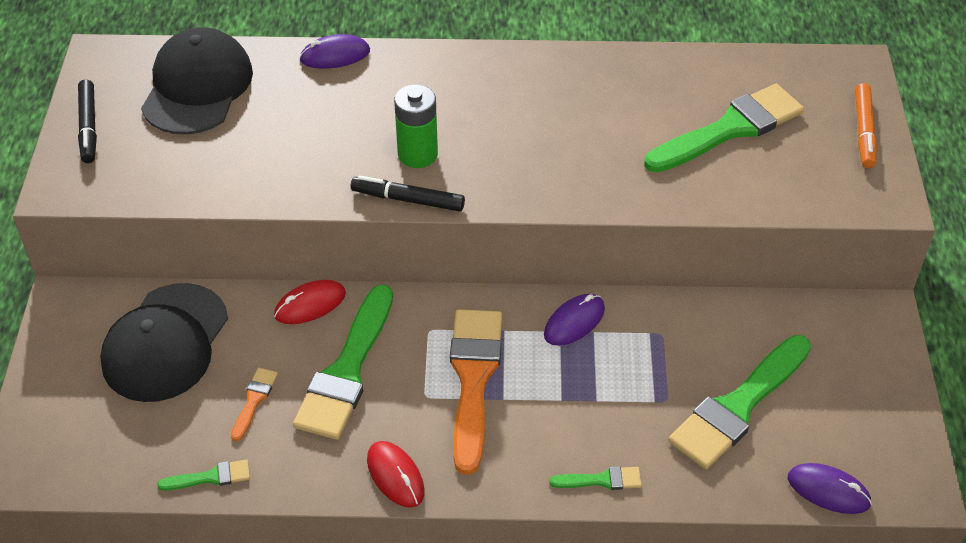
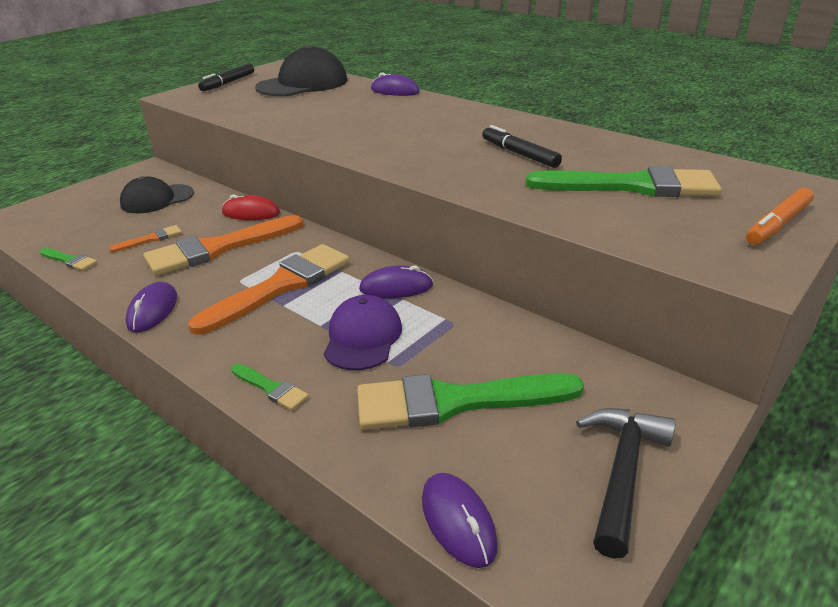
camera: 40 degrees right, 15 degrees down
(165, 343) = (157, 199): black cap -> black cap, size x0.66
(347, 370) = (219, 248): green brush -> orange brush
(395, 476) = (153, 310): red mouse -> purple mouse
(408, 200) = (332, 148): black marker -> black marker (519, 154)
(417, 154) = (373, 133): green battery -> none
(610, 391) = (362, 337): none -> purple cap
(882, 394) = (622, 472): none -> black hammer

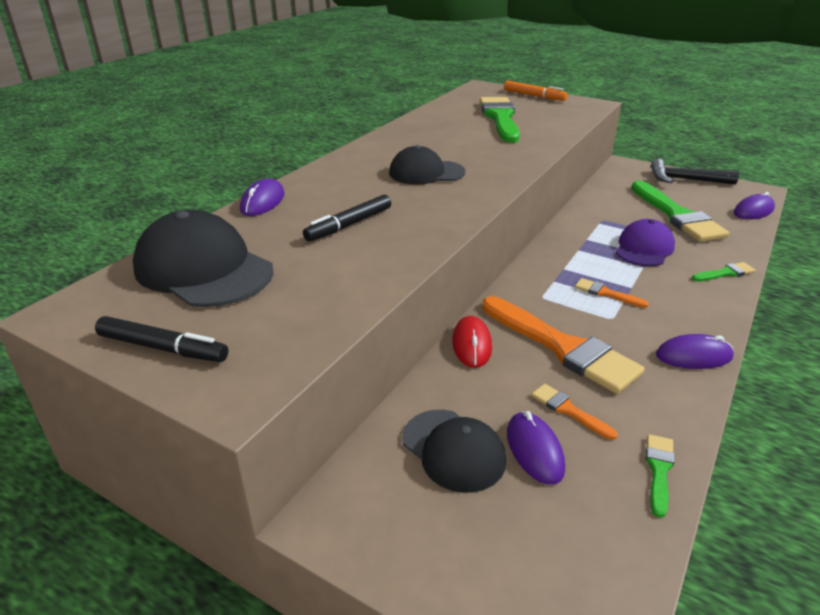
camera: 100 degrees left, 0 degrees up
(271, 388) = (725, 273): green brush -> green brush turned 45 degrees clockwise
(280, 286) = (606, 293): orange brush -> orange brush, size x0.45
(362, 337) = (644, 248): purple cap -> purple cap turned 120 degrees clockwise
(396, 287) = (573, 242): purple mouse -> purple mouse (534, 450)
(436, 138) = (426, 173): none -> black cap
(519, 154) = (455, 144): black marker -> black marker (349, 225)

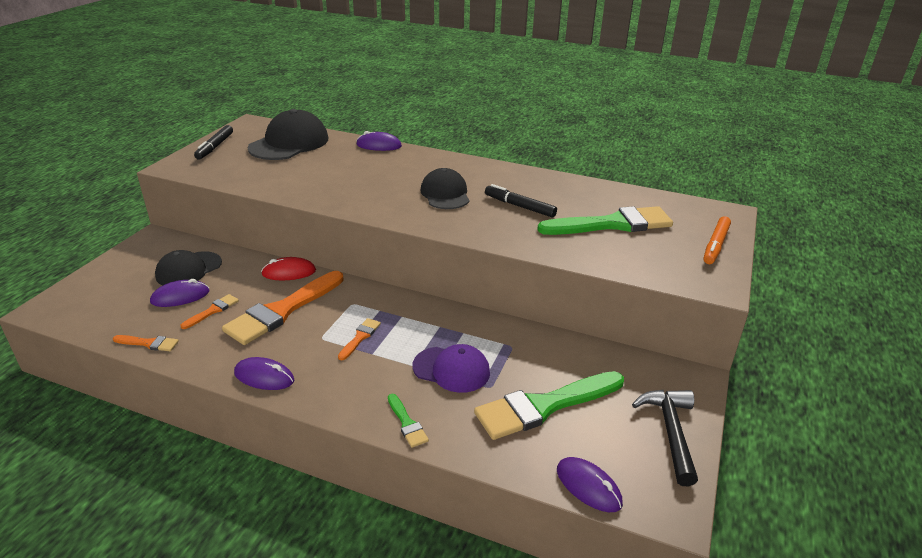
camera: 80 degrees right, 0 degrees up
(349, 225) = (346, 174): black marker -> black marker (519, 206)
(659, 470) = (148, 343): green brush -> orange brush
(693, 356) = (264, 377): purple mouse -> purple mouse turned 60 degrees counterclockwise

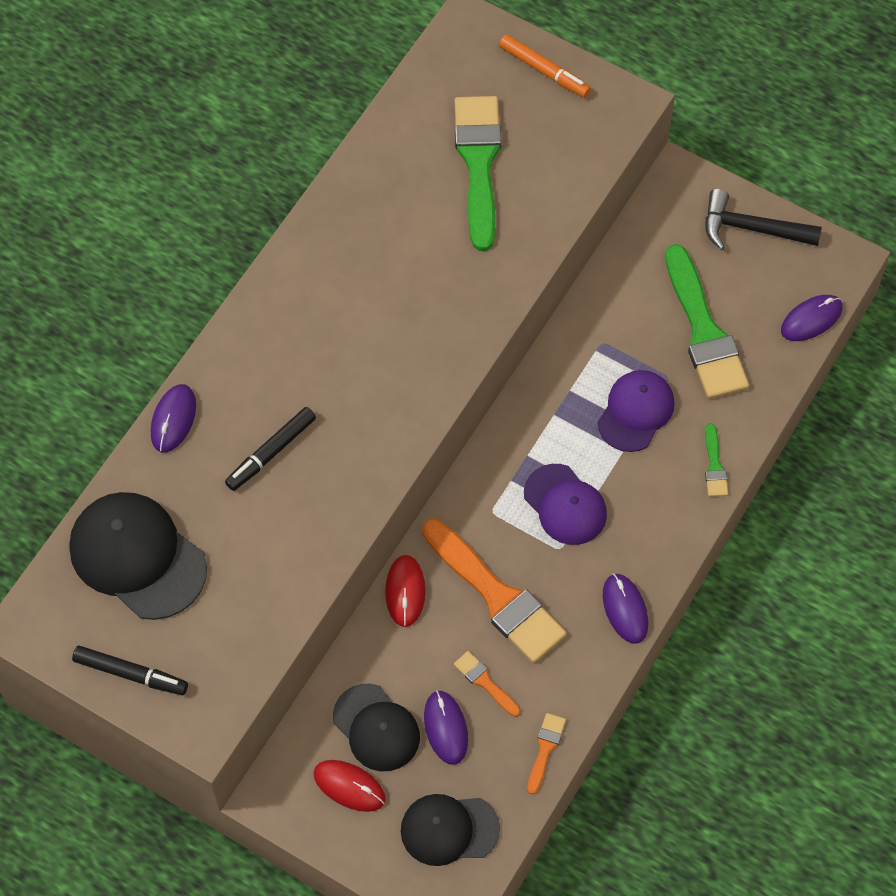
camera: 80 degrees left, 30 degrees up
(149, 263) = (349, 786): none -> red mouse
(264, 377) = (625, 609): purple mouse -> purple mouse turned 45 degrees counterclockwise
(360, 337) = (565, 505): orange brush -> purple cap
(406, 423) = (714, 465): green brush -> green brush turned 105 degrees clockwise
(445, 194) = (363, 344): black cap -> black cap (449, 829)
(519, 206) = (414, 258): black marker -> black marker (271, 452)

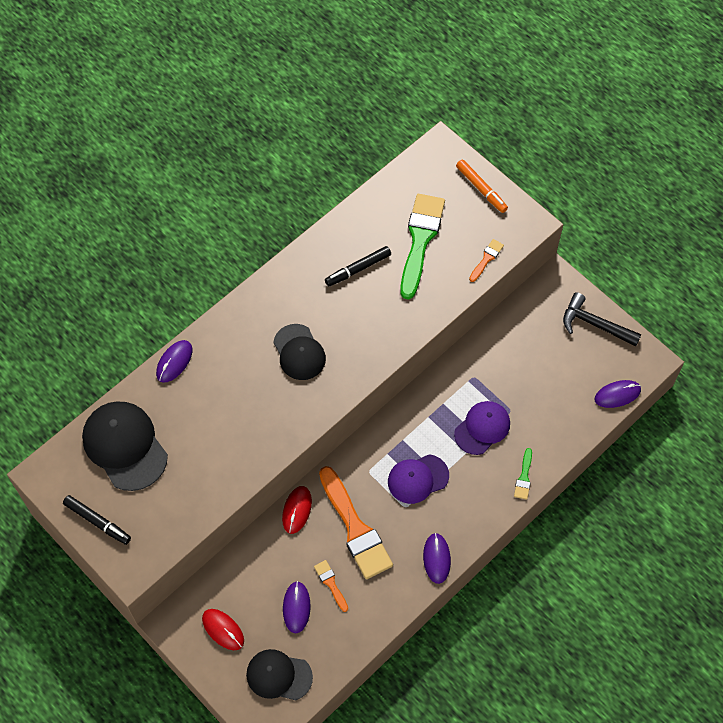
camera: 15 degrees right, 0 degrees up
(271, 452) = (230, 399): black marker -> black marker (358, 269)
(376, 728) = (252, 595): black cap -> black cap (299, 352)
(545, 749) = (357, 639): orange brush -> orange brush (486, 259)
(565, 505) = (417, 479): purple cap -> purple cap turned 90 degrees clockwise
(703, 331) = (543, 385): green brush -> none

